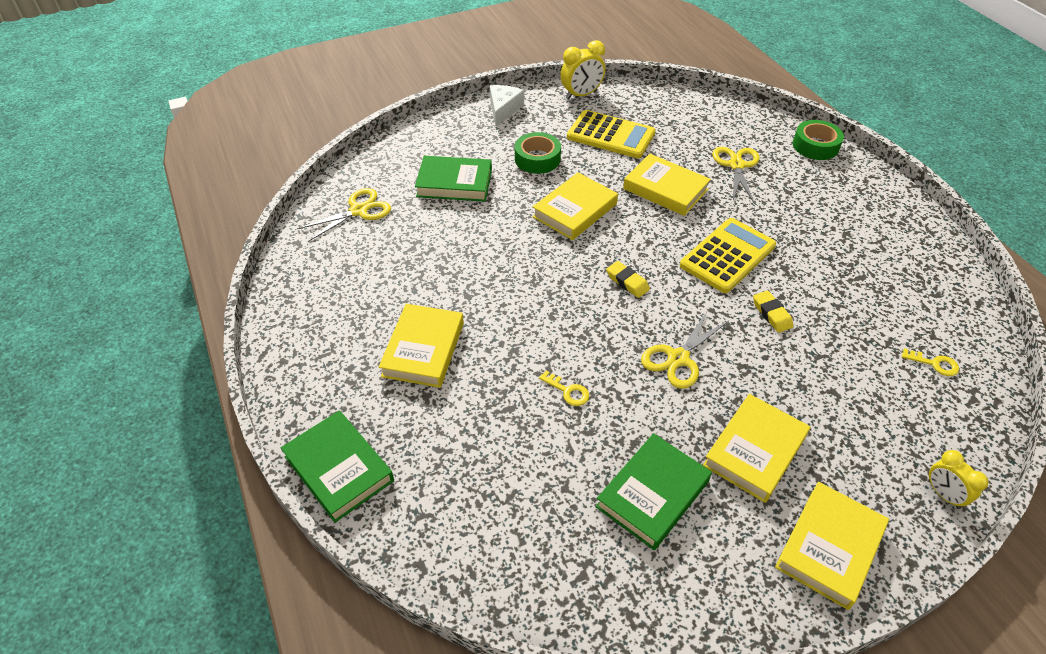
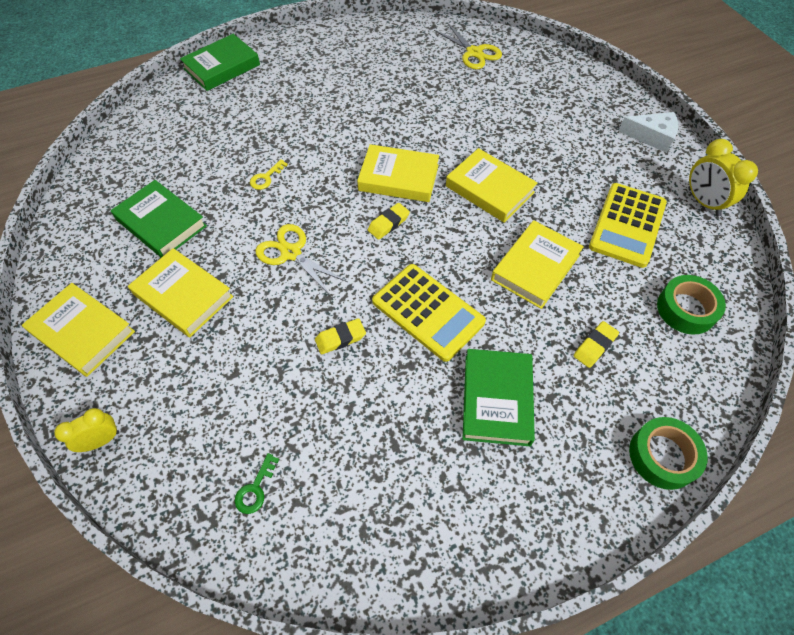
camera: 90 degrees right, 10 degrees up
(423, 349) = (318, 97): yellow book -> yellow book (398, 177)
(454, 183) = (519, 106): green book -> green book (496, 399)
(537, 159) = (569, 162): green tape -> green tape (686, 309)
(736, 165) = (594, 346): yellow scissors -> yellow eraser
(934, 364) = (255, 488): yellow key -> green key

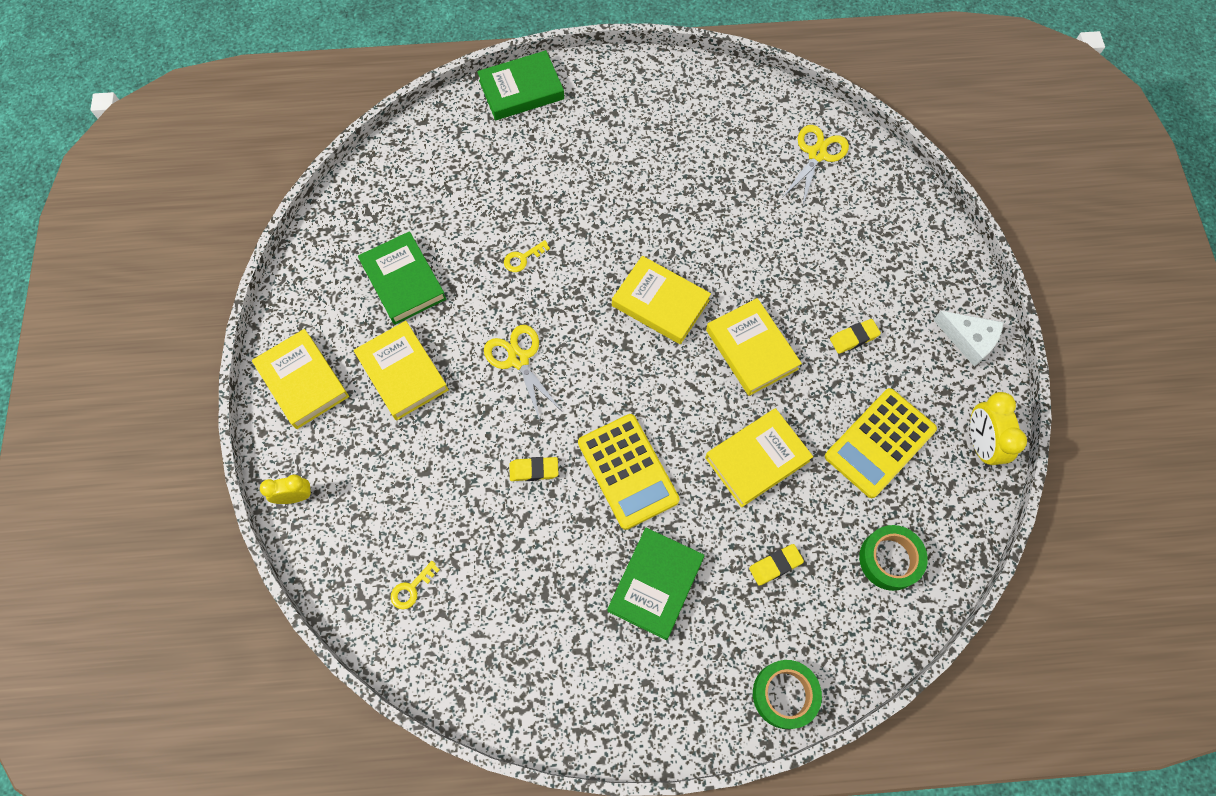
camera: 20 degrees right, 10 degrees up
(255, 488) = (411, 588): green key -> yellow key
(388, 223) = (628, 357): yellow eraser -> yellow eraser (854, 338)
(474, 53) = (817, 154): yellow scissors -> yellow scissors turned 135 degrees counterclockwise

